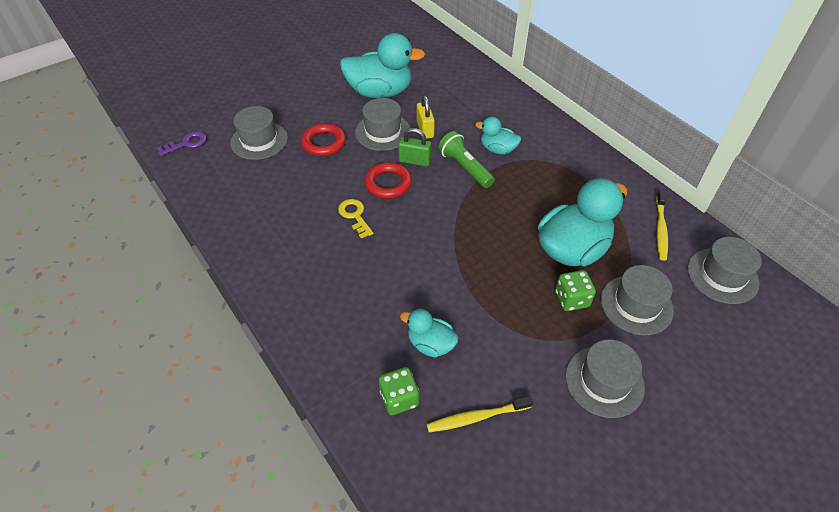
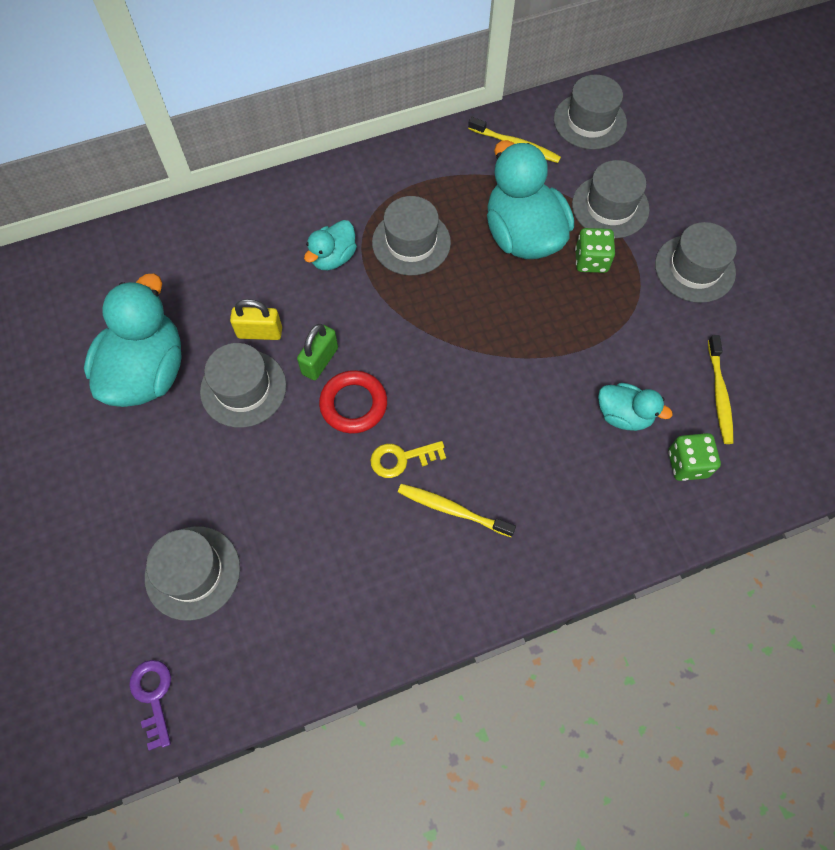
camera: 75 degrees left, 15 degrees up
(323, 250) = (452, 509): none -> yellow toothbrush
(324, 143) = (236, 474): red ring -> none
(431, 344) = (623, 415): turquoise duck -> turquoise duck turned 105 degrees counterclockwise
(465, 168) = (354, 304): green flashlight -> none
(531, 186) = (411, 242): none -> grey hat

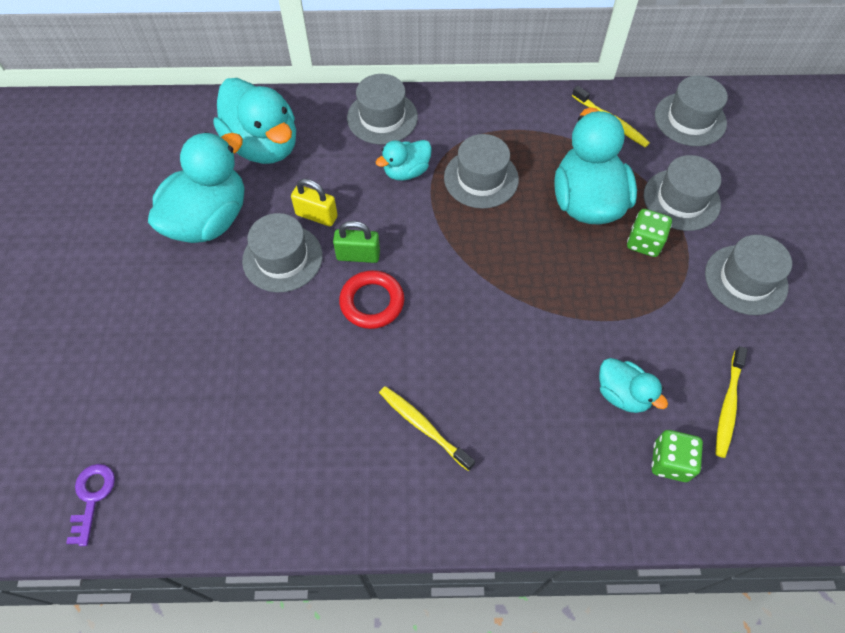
camera: 20 degrees right, 5 degrees down
(171, 274) = (264, 146): none -> turquoise duck
(192, 572) = (172, 401): grey hat -> grey hat (382, 117)
(320, 361) = (358, 255): green padlock -> green padlock turned 45 degrees clockwise
(401, 458) = (395, 364): yellow key -> none

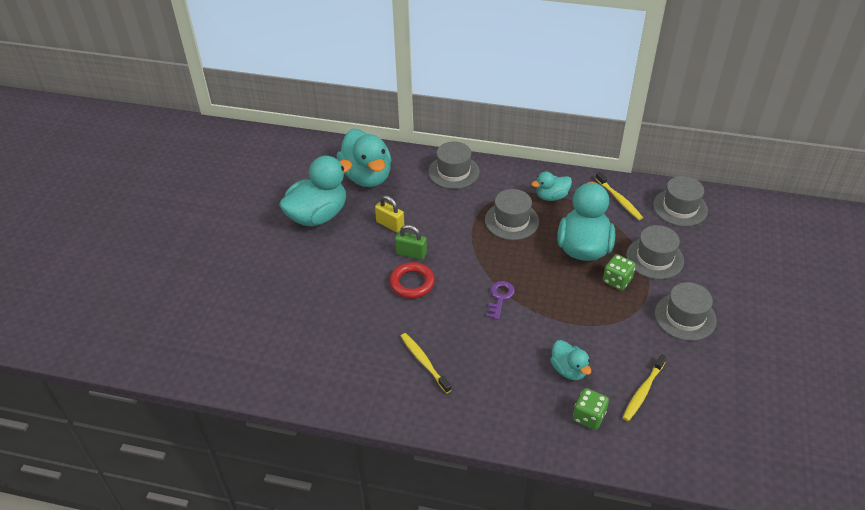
camera: 15 degrees right, 15 degrees down
(92, 497) = (201, 360): purple key -> purple key (500, 297)
(282, 258) = (360, 246): grey hat -> none
(406, 171) = (460, 208): turquoise duck -> turquoise duck (551, 196)

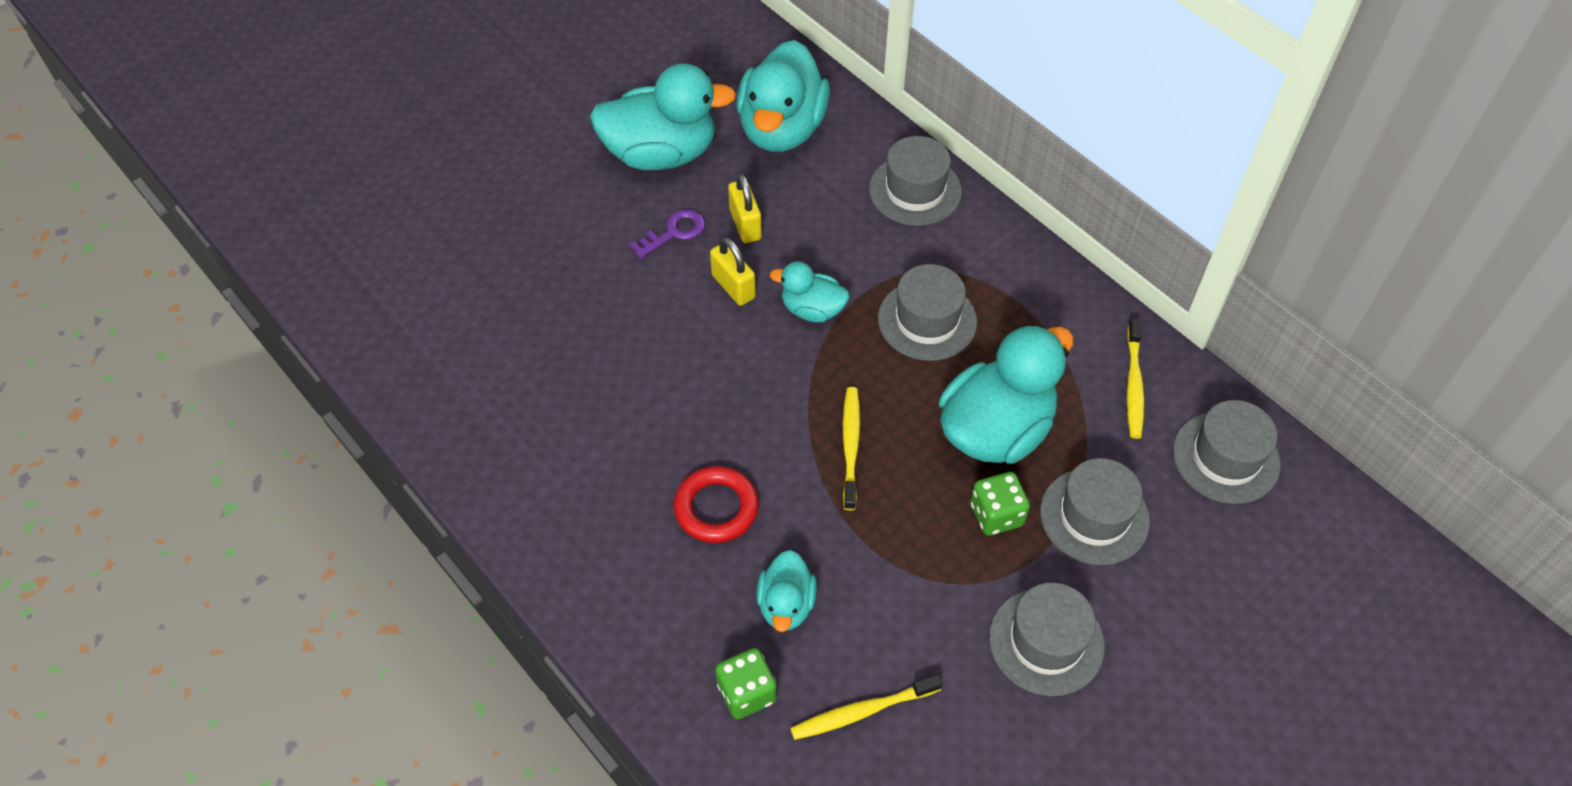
camera: 35 degrees right, 10 degrees up
(411, 253) = (733, 286): green padlock -> yellow padlock
(412, 283) = (693, 333): red ring -> red ring (716, 508)
(424, 362) = (602, 460): yellow toothbrush -> yellow toothbrush (850, 446)
(500, 297) = (794, 431): purple key -> purple key (674, 232)
(551, 196) = (1027, 316): turquoise duck -> turquoise duck (812, 309)

